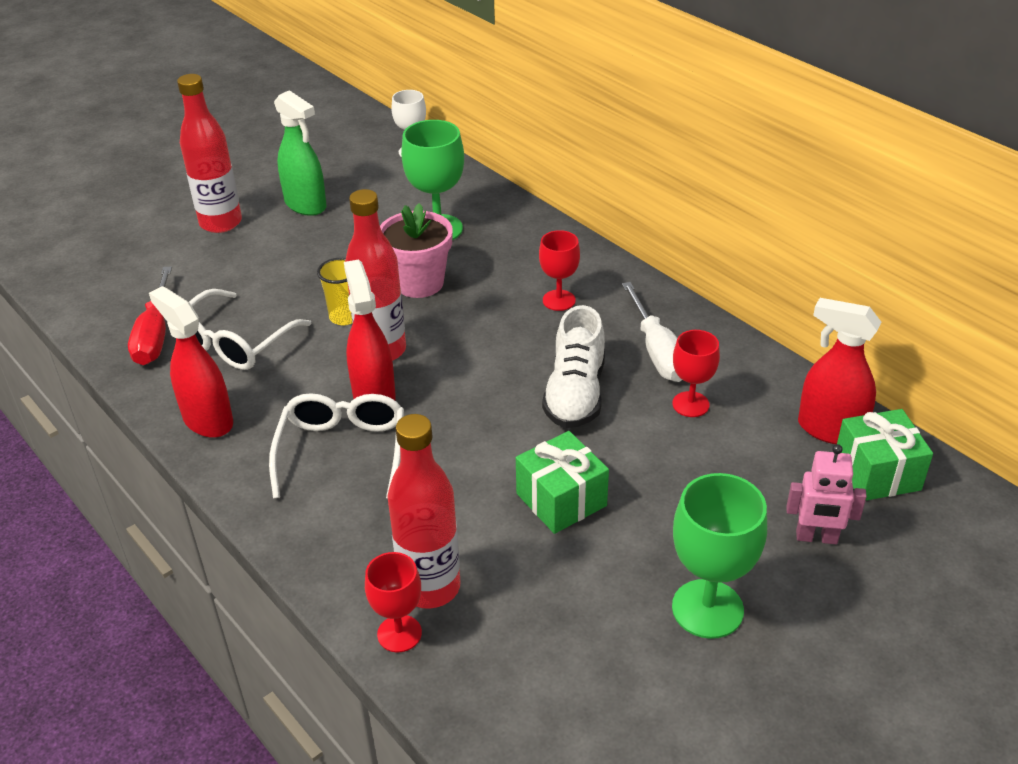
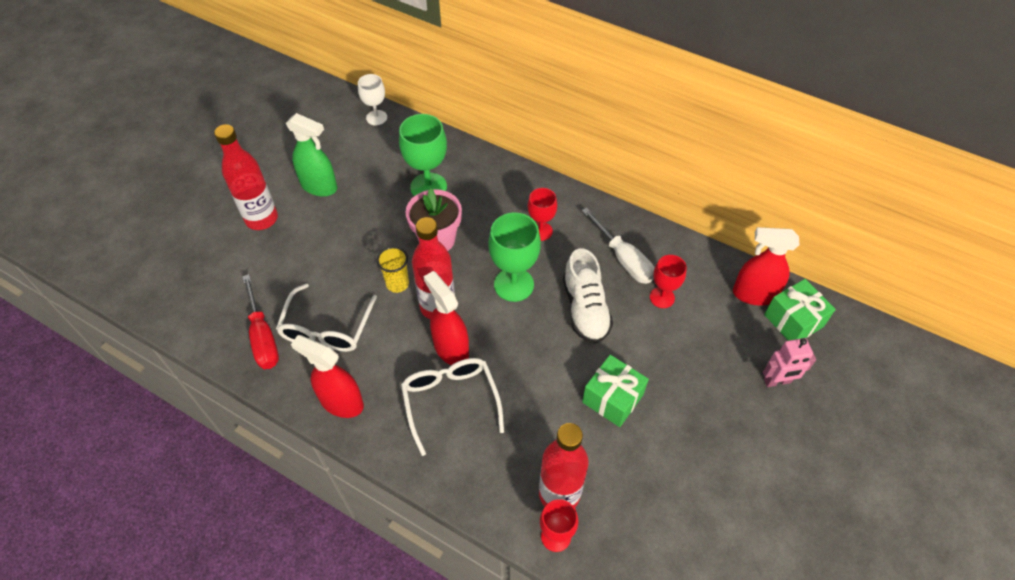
camera: 20 degrees left, 15 degrees up
(707, 609) = (735, 455): green goblet -> green goblet (514, 284)

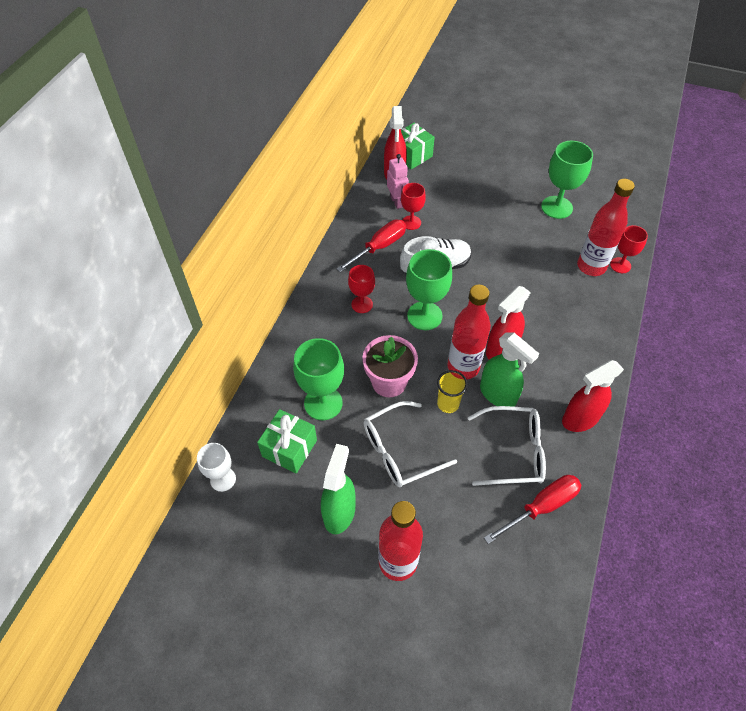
camera: 100 degrees left, 0 degrees up
(341, 402) = (580, 419): red spray bottle -> red spray bottle turned 45 degrees clockwise
(395, 331) = (498, 394): none -> green spray bottle
(451, 402) = (549, 341): white glasses -> white glasses (400, 451)
(612, 398) = (508, 244): green gift -> green gift (289, 448)
(623, 259) = (379, 247): white screwdriver -> red screwdriver
(680, 485) = (556, 207): none -> green goblet
(777, 381) = (463, 164): pink robot -> pink robot (397, 202)

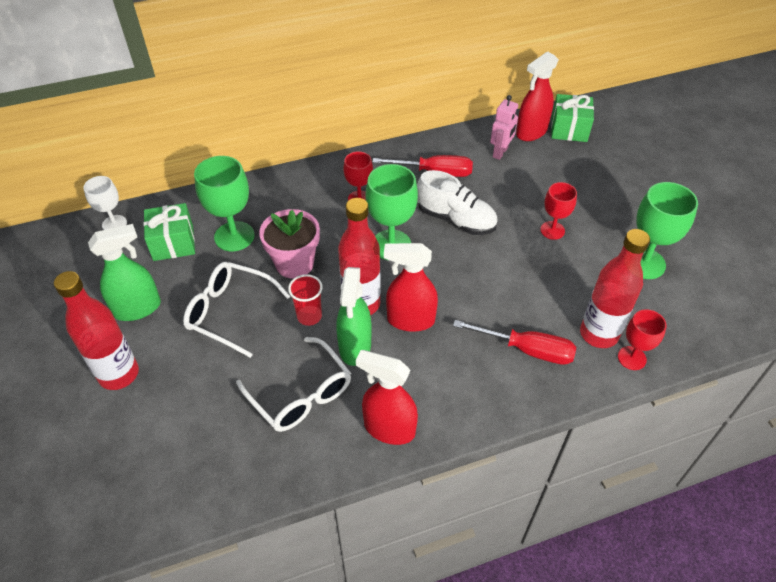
camera: 50 degrees right, 5 degrees down
(411, 222) = (488, 175): red goblet -> red goblet (552, 230)
(448, 404) = (309, 316): yellow cup -> red cup
(541, 507) = (257, 451): red screwdriver -> red screwdriver (527, 350)

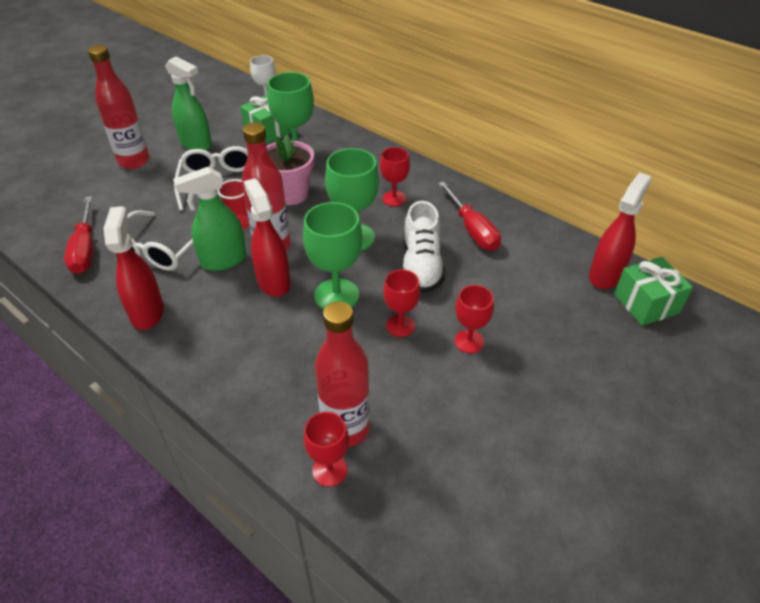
camera: 60 degrees right, 5 degrees down
(500, 153) = (548, 263): pink robot -> none
(514, 260) = (400, 326): none -> red goblet
(527, 350) = (287, 375): red screwdriver -> red screwdriver (85, 249)
(531, 132) = (605, 275): red spray bottle -> red spray bottle turned 105 degrees clockwise
(644, 263) = (486, 440): green goblet -> green goblet (336, 295)

